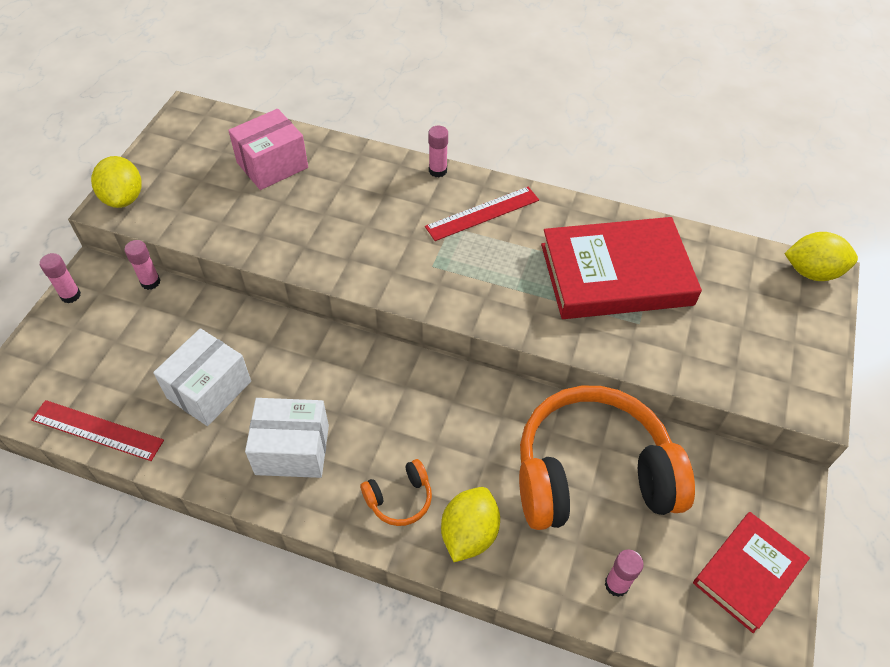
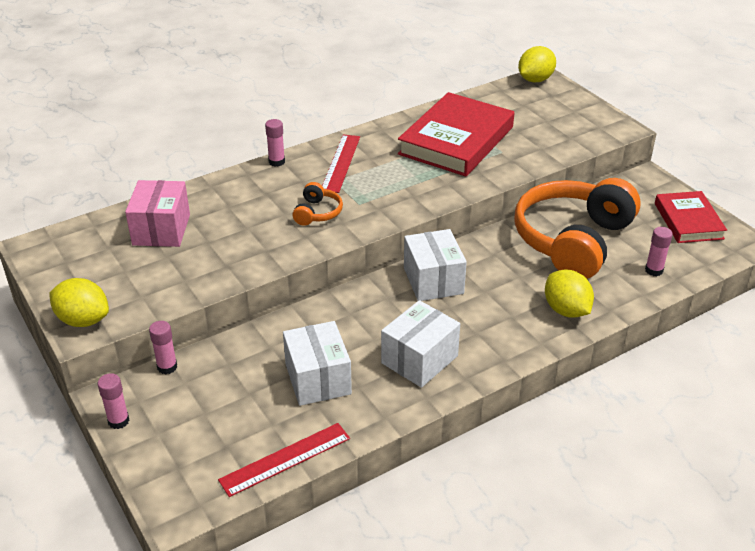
camera: 50 degrees left, 15 degrees down
(399, 498) = (511, 327): orange headphones -> orange headphones (317, 213)
(414, 391) = (433, 280): none -> white box

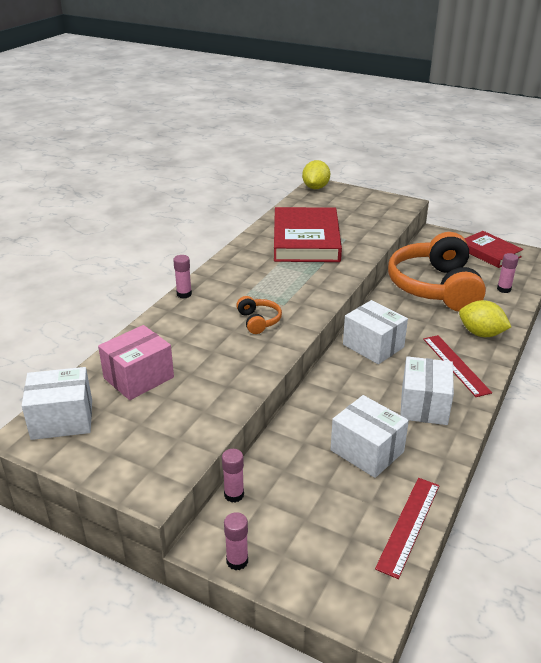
camera: 30 degrees left, 5 degrees down
(70, 244) = (62, 419): none -> white box
(83, 320) = (144, 480): yellow lemon -> none
(161, 230) = (138, 378): pink box -> pink box turned 75 degrees clockwise
(341, 163) = (237, 280): red ruler -> red ruler (455, 365)

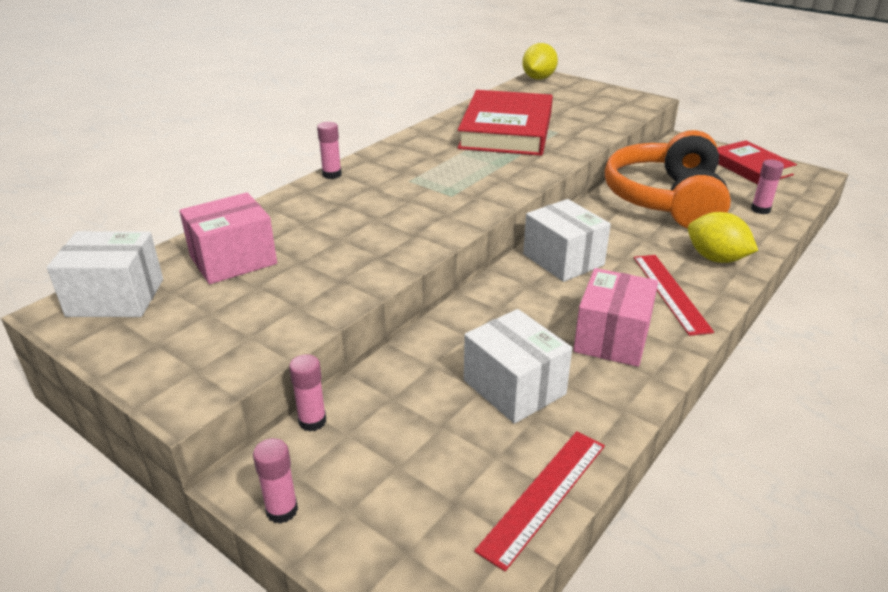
camera: 10 degrees right, 0 degrees up
(258, 321) = (412, 211): orange headphones -> none
(424, 405) = (612, 338): white box -> pink box

